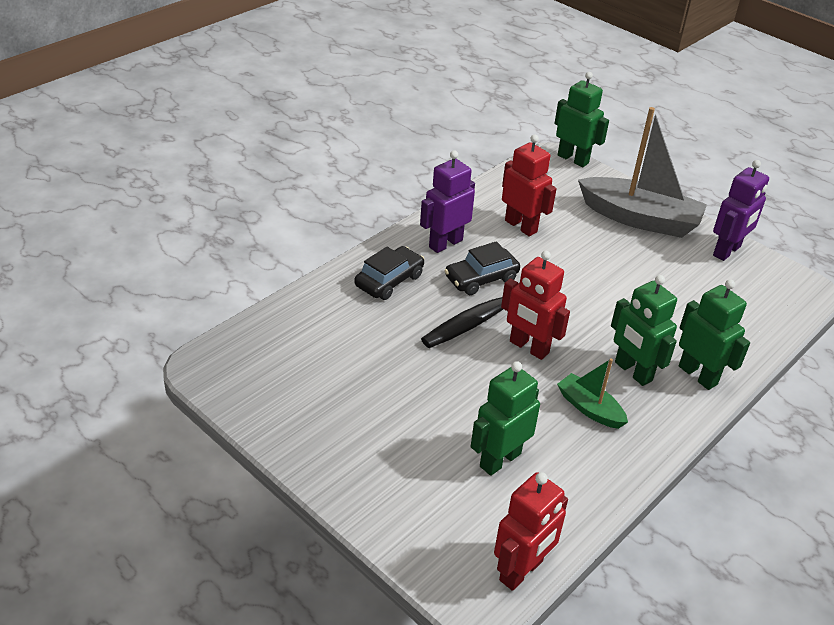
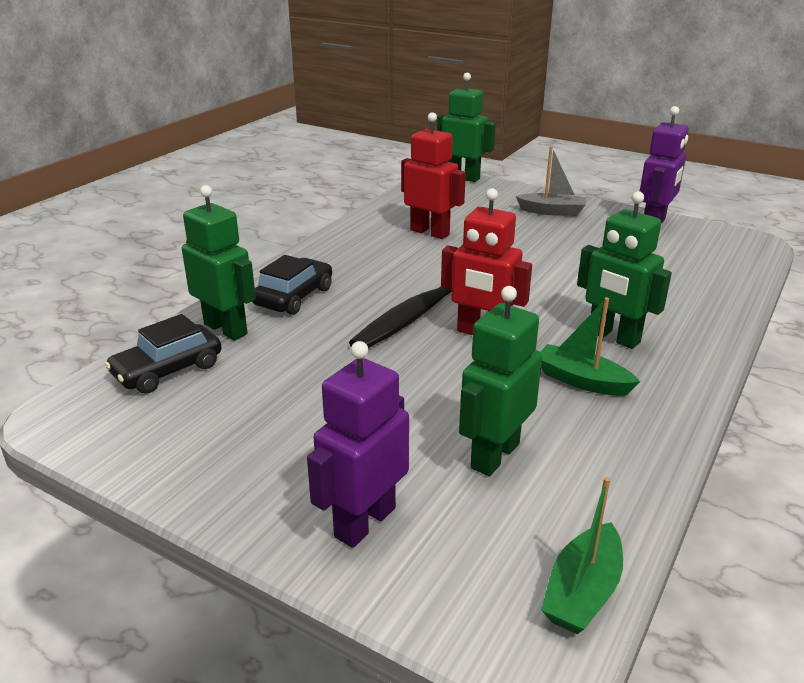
camera: 10 degrees left, 10 degrees down
(445, 243) = (350, 256): purple robot -> purple robot (364, 522)
(481, 278) = (402, 280): black car -> black car (168, 370)
(521, 571) = (582, 591): red robot -> green boat
(640, 219) = (552, 211): grey boat -> grey boat, size x0.50
(698, 375) = (687, 329): green robot -> green robot (226, 329)

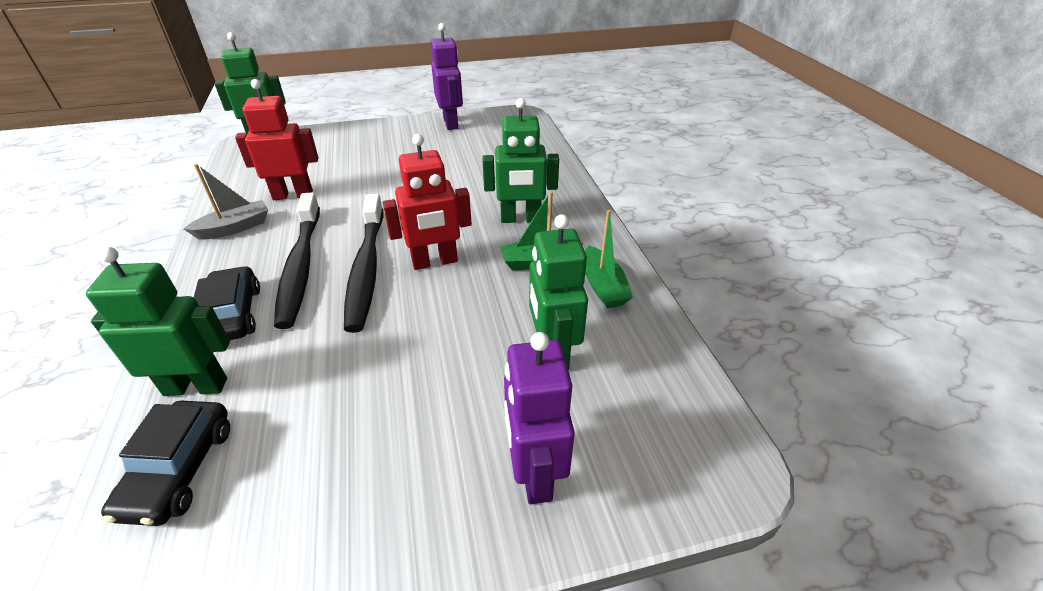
camera: 45 degrees left, 10 degrees up
(374, 286) = (301, 266): none -> black toothbrush
(552, 211) = (371, 139): grey boat -> grey boat (235, 228)
(582, 591) = (705, 410): green boat -> green boat (603, 286)

